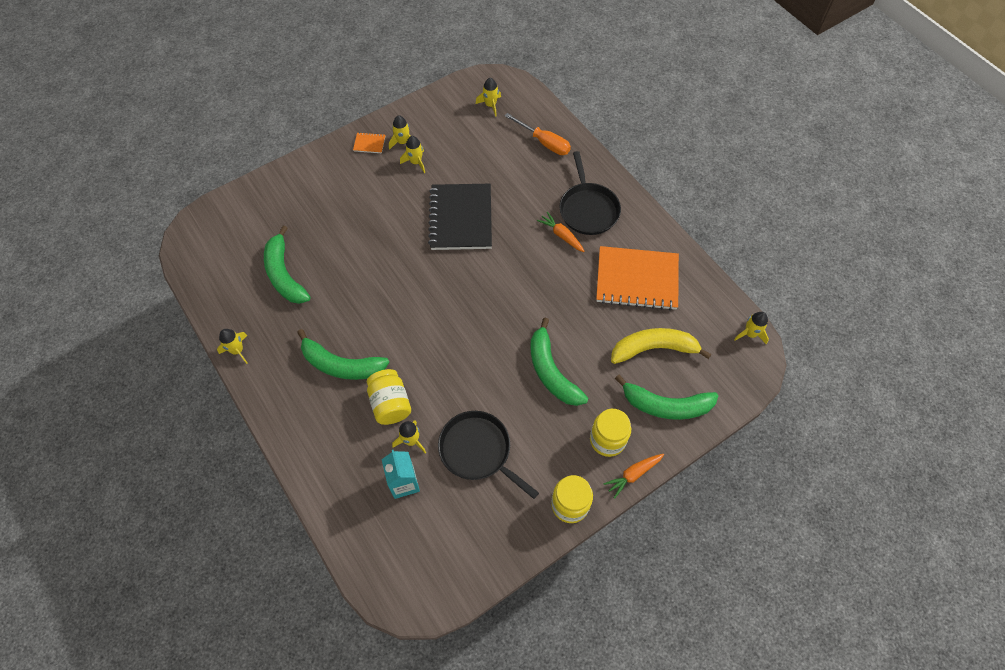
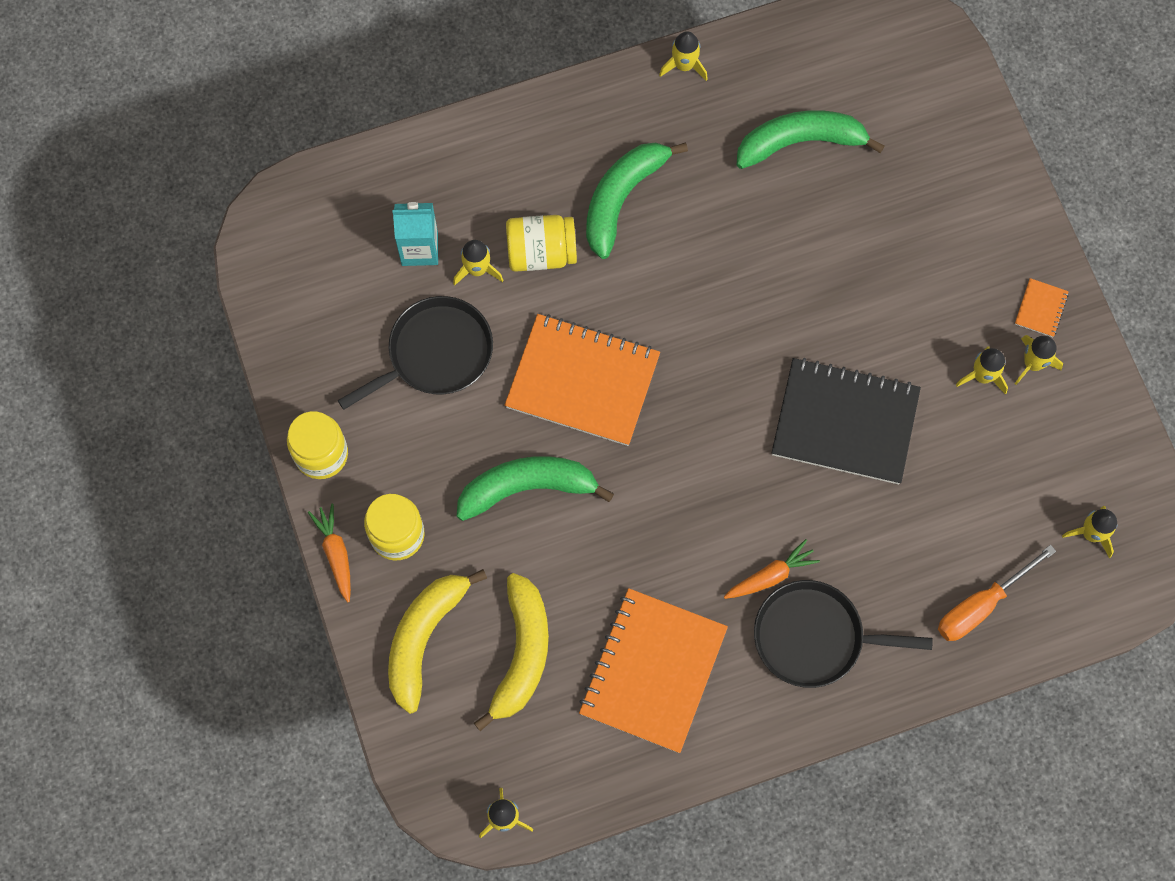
camera: 105 degrees right, 10 degrees up
(473, 357) = (582, 381): none -> orange notebook
(666, 405) = (424, 638): green banana -> yellow banana

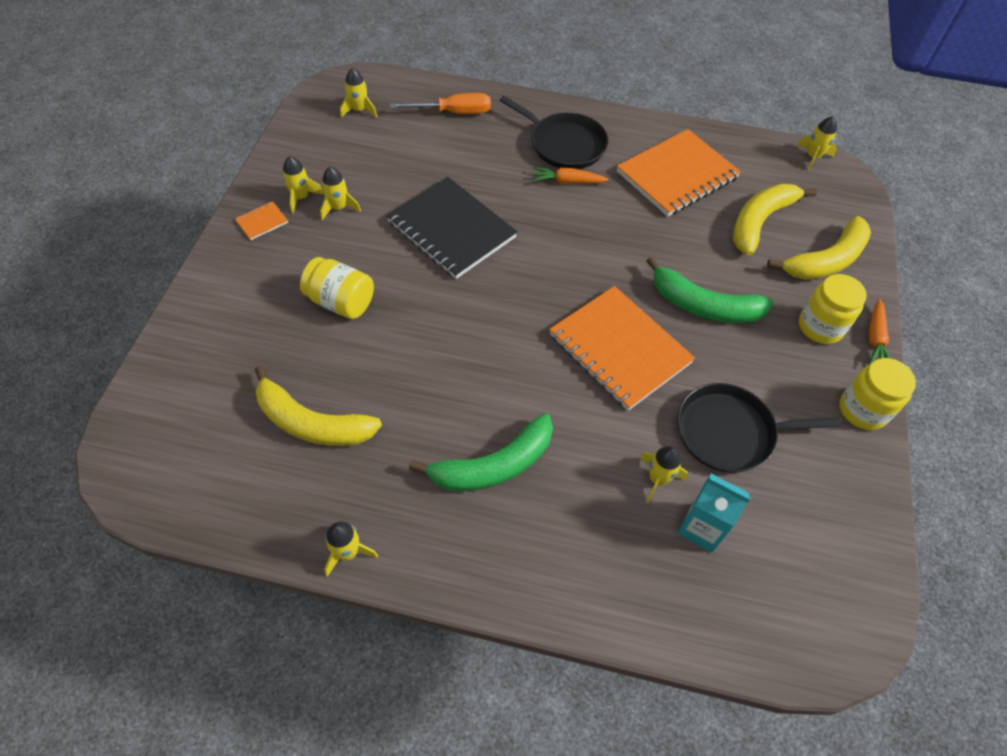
camera: 150 degrees left, 15 degrees down
(541, 253) = (593, 461): yellow jar -> yellow jar (341, 302)
(800, 142) = (312, 422): green banana -> yellow banana

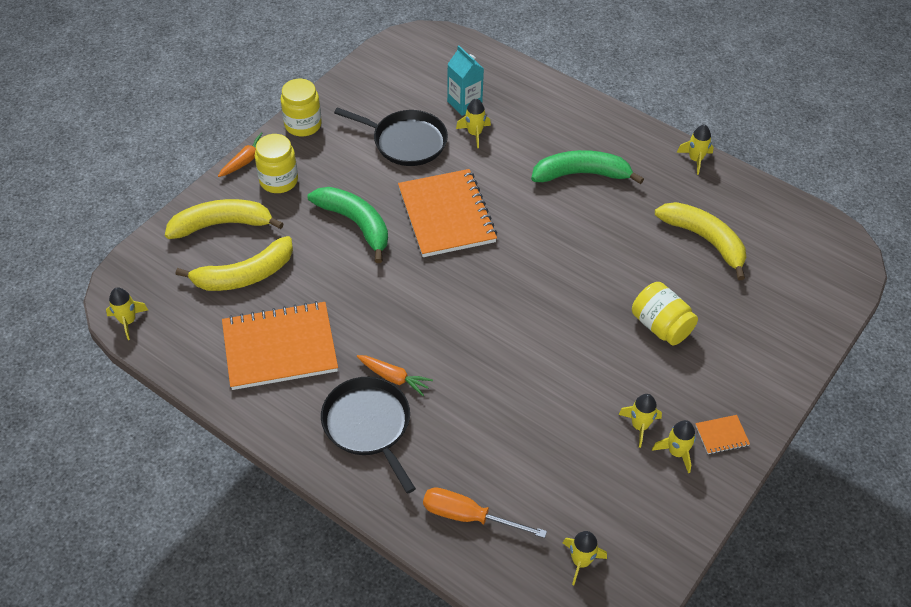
camera: 155 degrees left, 5 degrees down
(451, 229) = (535, 363): black notebook -> none

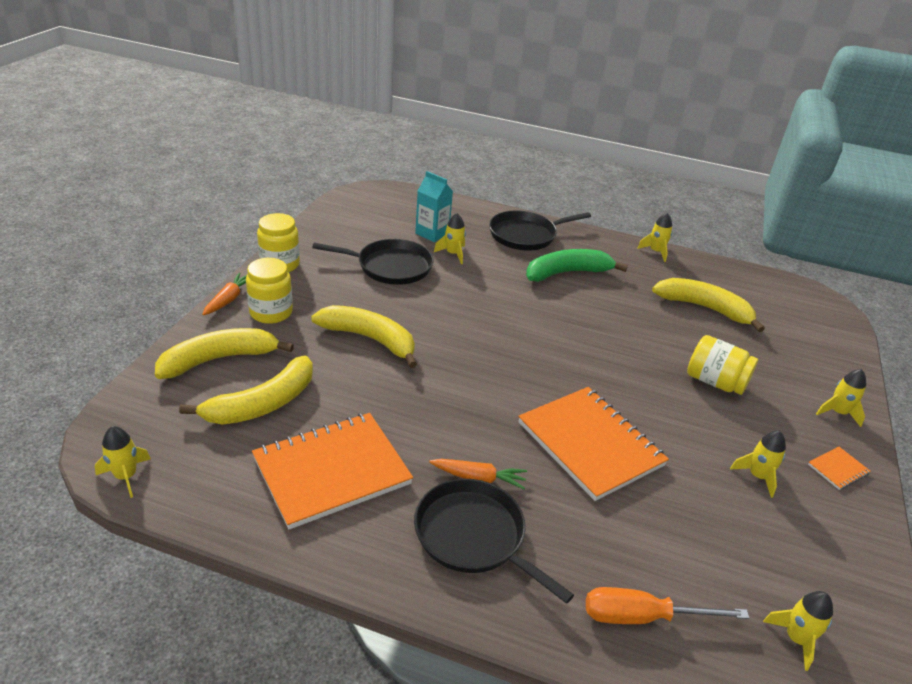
camera: 20 degrees left, 15 degrees down
(356, 224) = (370, 339): green banana -> yellow banana
(446, 215) = (459, 320): orange notebook -> orange notebook (590, 444)
(562, 118) = (526, 235): none -> black pan
(676, 452) = (809, 494): yellow rocket -> yellow rocket (838, 412)

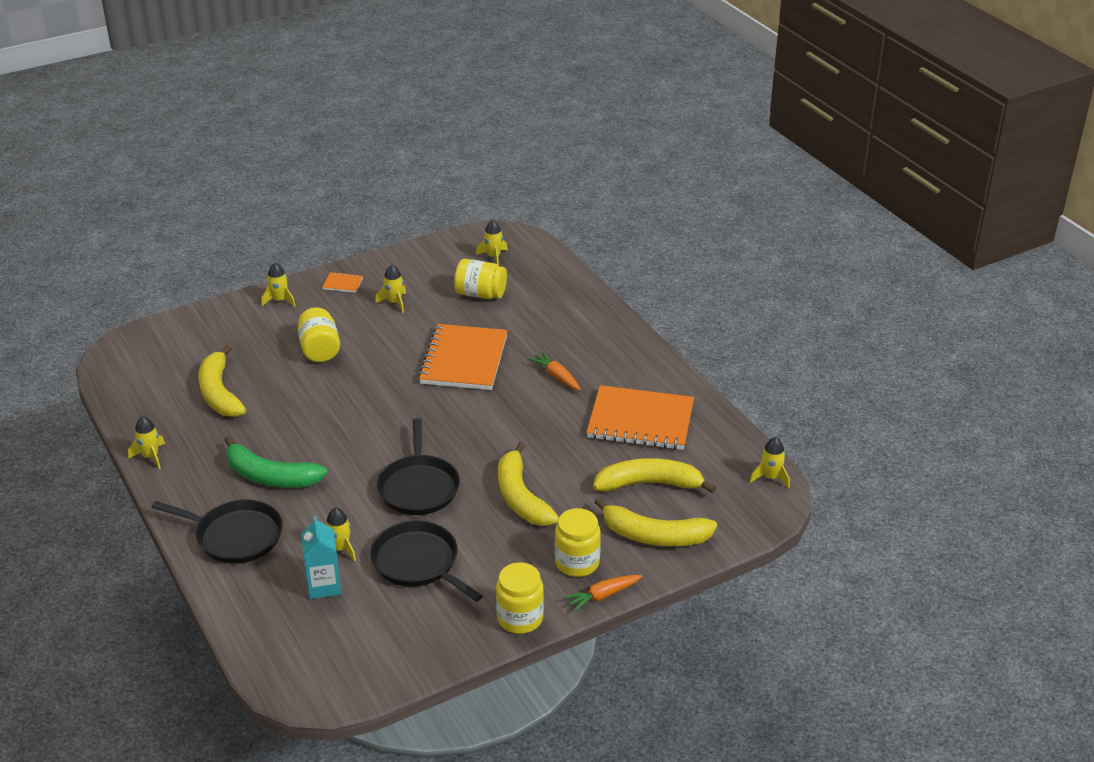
camera: 135 degrees left, 0 degrees up
(474, 536) = (593, 355): black pan -> black pan (418, 487)
(643, 617) = (551, 293): orange screwdriver -> none
(708, 551) = (480, 294): none -> yellow jar

